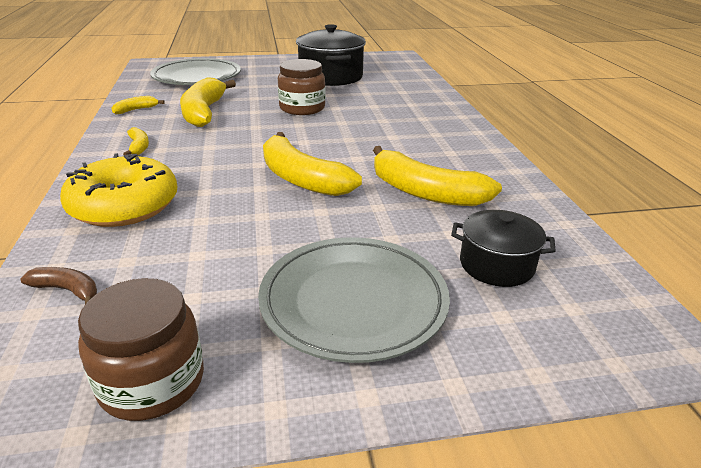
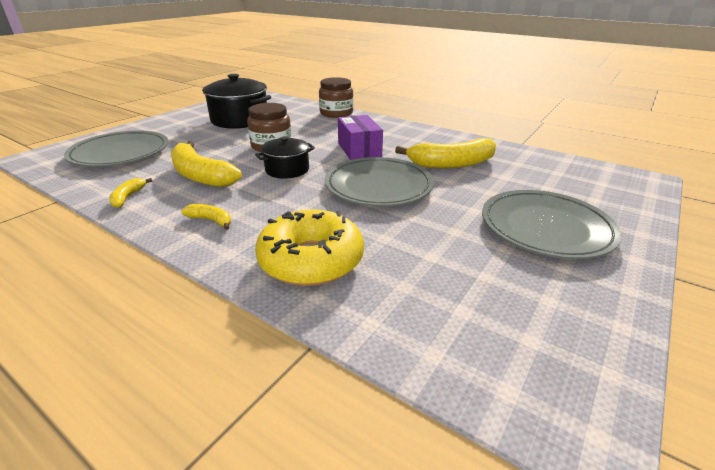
camera: 45 degrees left, 0 degrees up
(67, 290) = (417, 326): brown banana -> none
(152, 382) = (574, 324): brown jar -> brown jar (336, 113)
(301, 179) = (378, 186): yellow banana -> grey plate
(365, 140) = (359, 150): none -> purple box
(496, 265) = (548, 181): black pot -> black pot (287, 170)

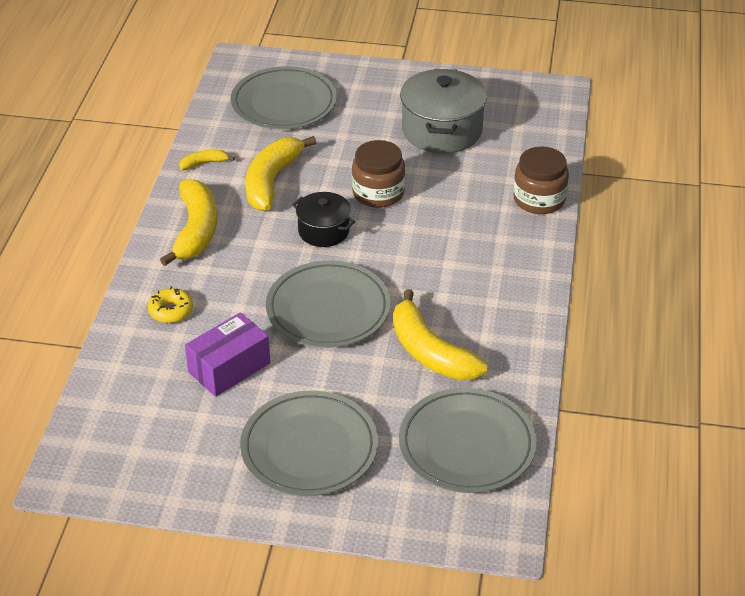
camera: 65 degrees right, 10 degrees up
(211, 220) = (196, 230): yellow banana -> yellow banana, size x2.14
(240, 120) = (442, 130): black pot -> grey pot
(311, 260) = (171, 311): yellow donut -> yellow donut, size x0.49
(359, 150) = (417, 264): purple box -> purple box (229, 368)
(552, 172) = (467, 445): none -> grey plate

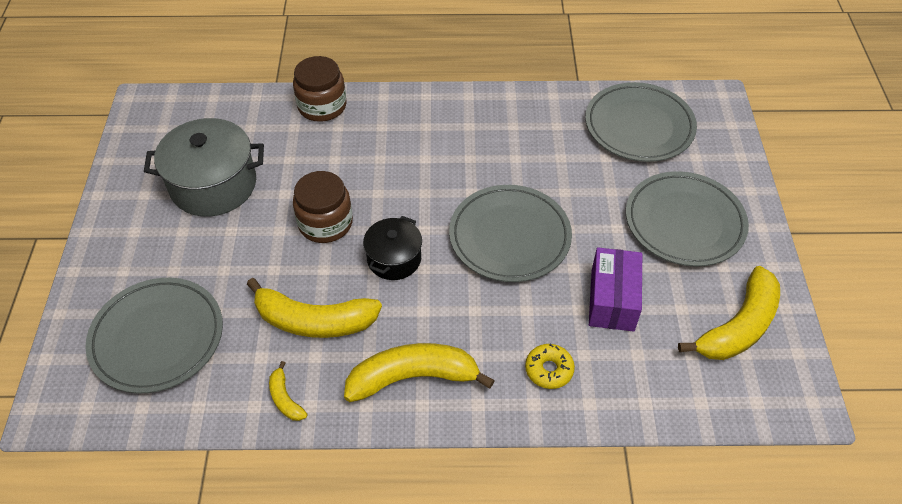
camera: 100 degrees left, 10 degrees up
(229, 368) = (612, 300): purple box -> purple box turned 60 degrees clockwise
(430, 352) = (543, 159): yellow banana -> yellow banana (738, 326)

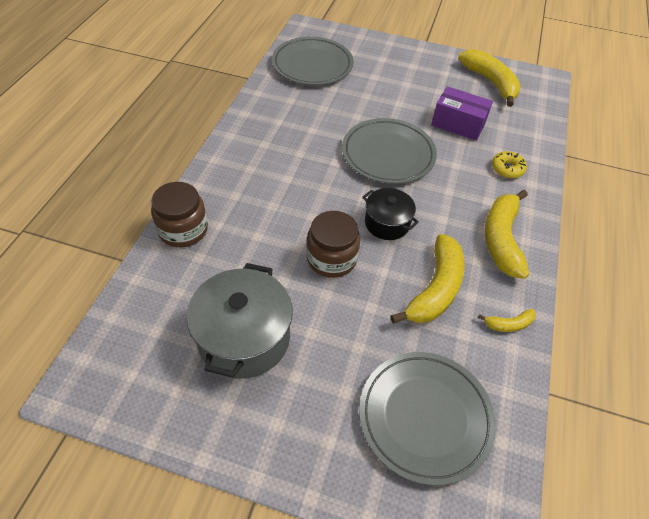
camera: 75 degrees left, 0 degrees up
(684, 222) = (405, 75): grey plate -> none

